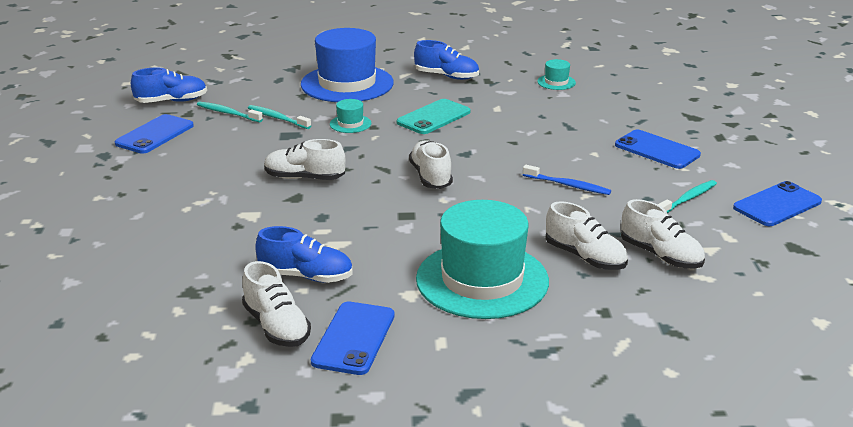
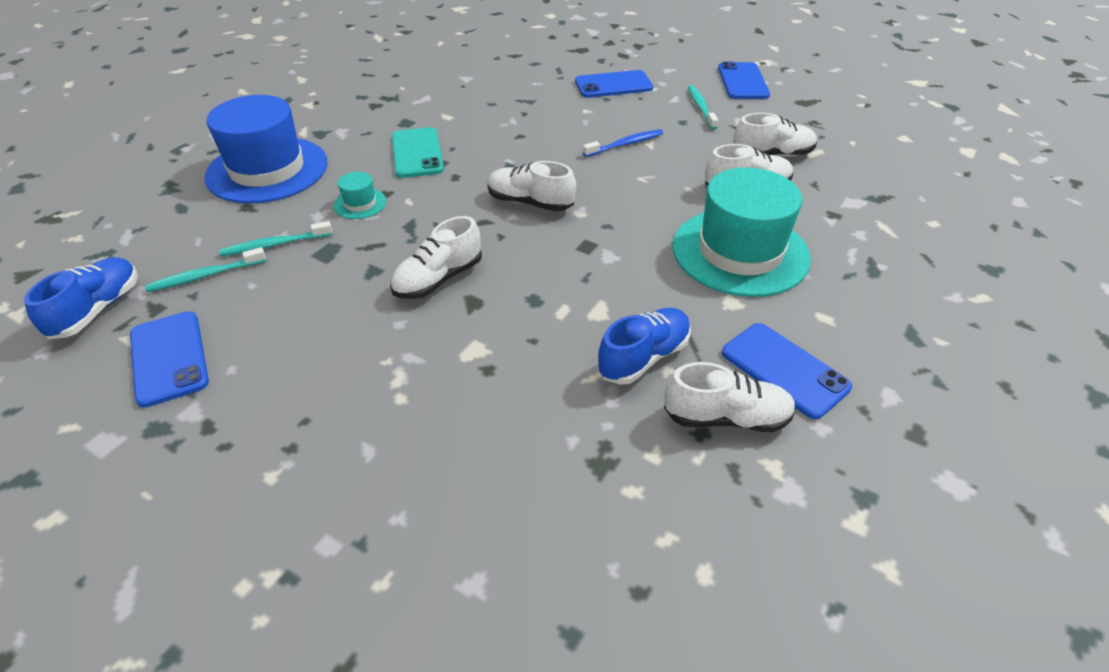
camera: 55 degrees left, 15 degrees up
(446, 76) = (345, 112): blue shoe -> none
(556, 82) = (441, 71): turquoise hat -> none

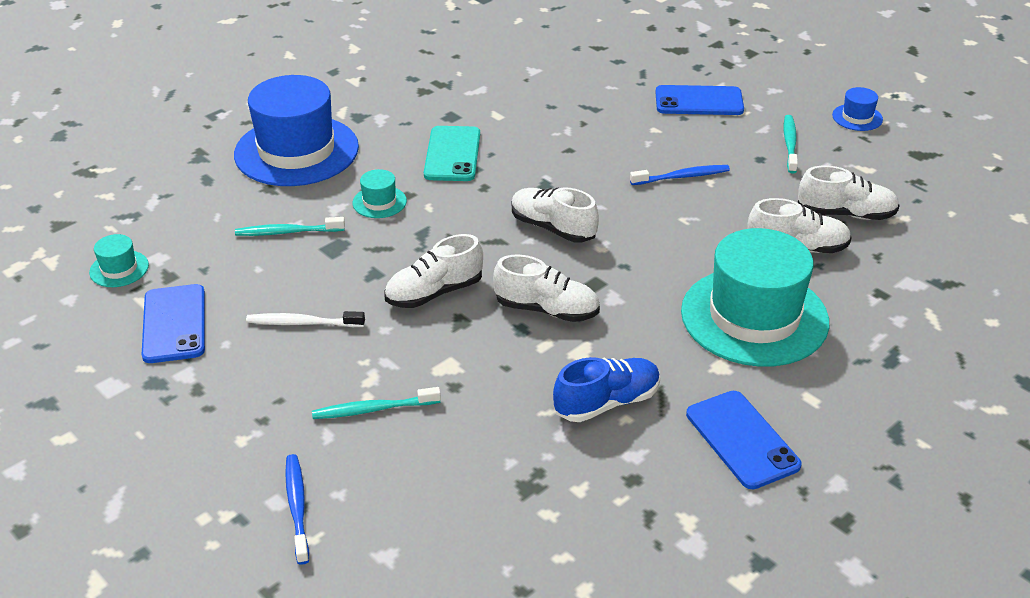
camera: 15 degrees right, 5 degrees down
(97, 310) = (119, 269): blue shoe -> turquoise hat
(205, 276) = (218, 252): turquoise toothbrush -> turquoise toothbrush (373, 409)
(311, 332) = (302, 323): none -> white toothbrush
(354, 546) = (297, 507): none -> blue toothbrush
(726, 418) = (662, 471): white shoe -> white shoe (546, 310)
(743, 81) = (857, 117): blue phone -> blue hat

